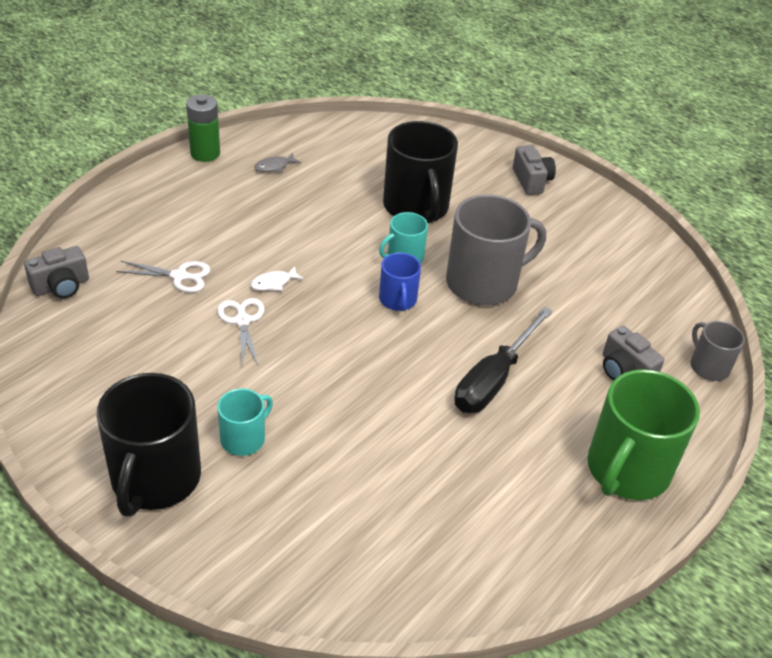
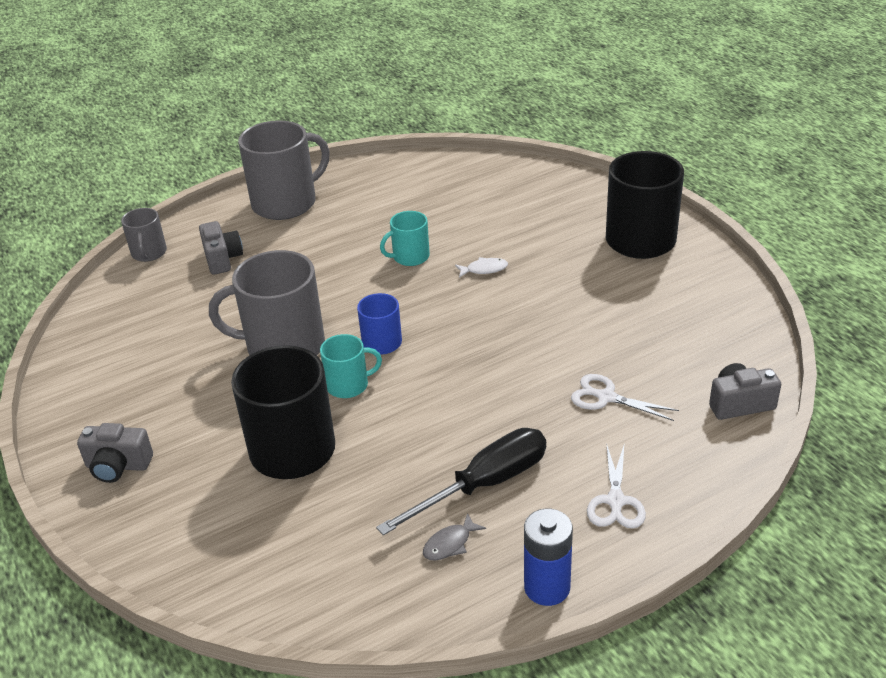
camera: 155 degrees left, 5 degrees down
(205, 153) = (547, 587): green battery -> blue battery
(242, 321) = (547, 342): white scissors -> white scissors (615, 501)
(244, 438) = (567, 254): turquoise mug -> turquoise mug (410, 257)
(274, 167) = (450, 544): grey fish -> grey fish turned 150 degrees clockwise
(274, 283) = (504, 375): white fish -> white fish (484, 269)
(493, 379) = (339, 267): black screwdriver -> black screwdriver (484, 484)
(531, 181) = (118, 466): grey camera -> grey camera turned 90 degrees counterclockwise
(627, 470) = (286, 203): green mug -> grey mug

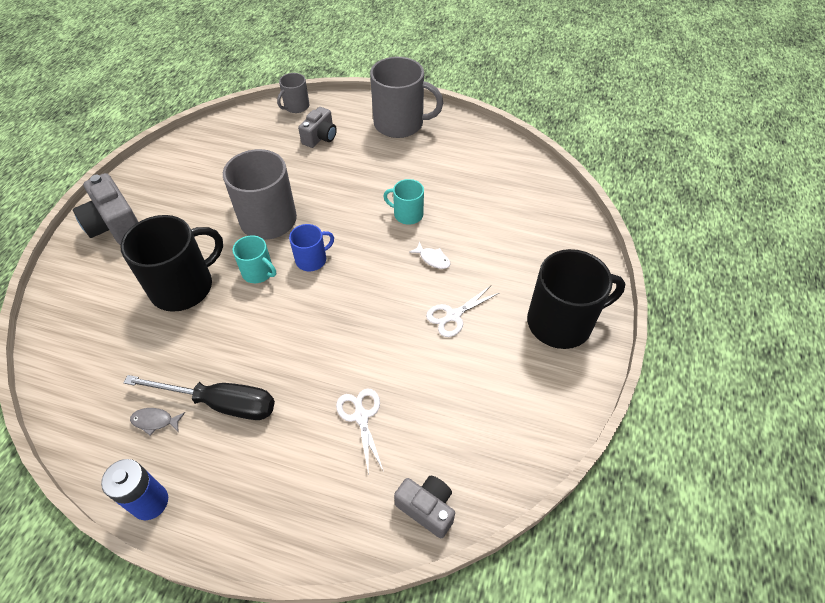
camera: 45 degrees right, 15 degrees up
(118, 466) = (115, 225): grey camera -> grey camera, size x1.53
(615, 501) = (258, 491): white scissors -> white scissors (453, 316)

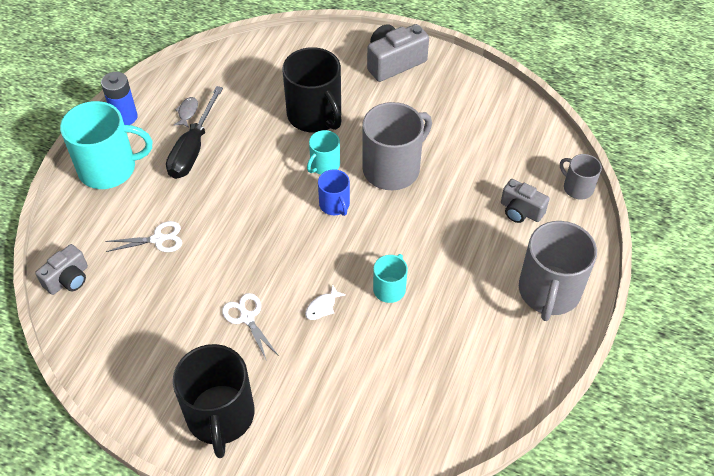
camera: 95 degrees right, 0 degrees up
(246, 501) = (109, 168): none -> turquoise mug

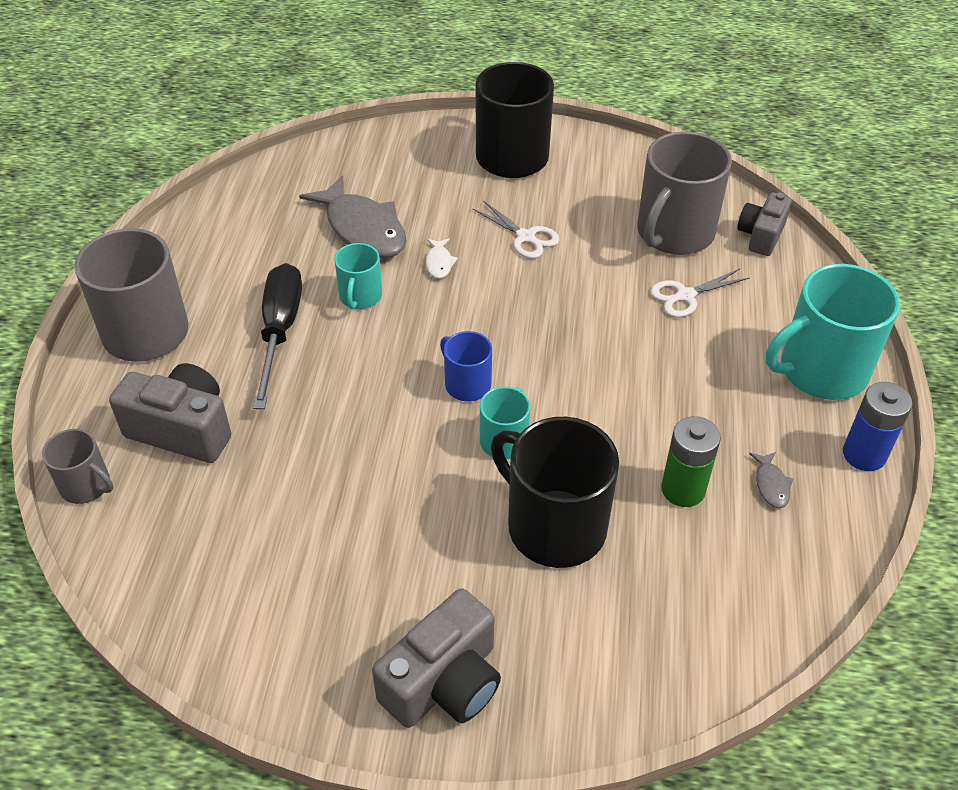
camera: 165 degrees right, 5 degrees down
(193, 149) = (720, 425): black screwdriver -> black screwdriver (280, 331)
(236, 119) = (683, 489): none -> green battery
(322, 307) = (439, 263): white fish -> white fish turned 150 degrees clockwise
(374, 356) = (363, 229): none -> grey fish
(392, 168) = (394, 456): grey mug -> grey mug (674, 233)
(520, 211) = (182, 430): grey camera -> grey camera, size x1.53

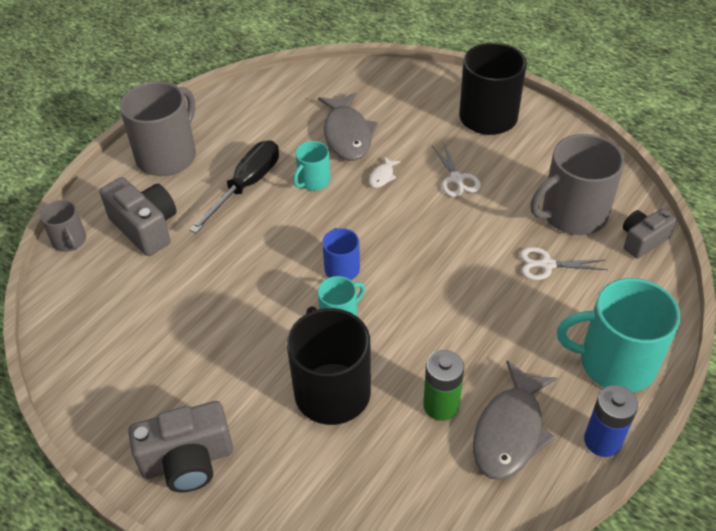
camera: 30 degrees right, 0 degrees up
(771, 485) = (510, 431): grey fish -> grey fish, size x2.35

